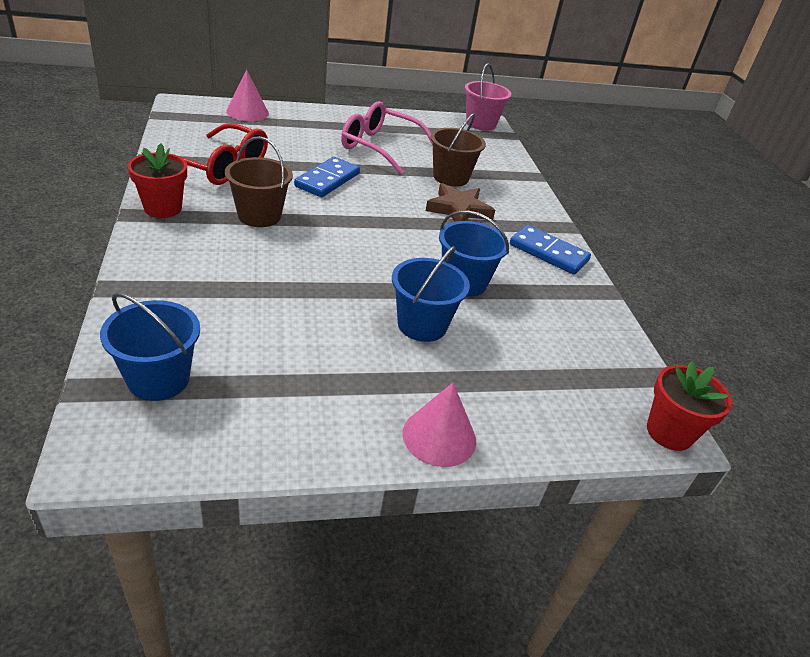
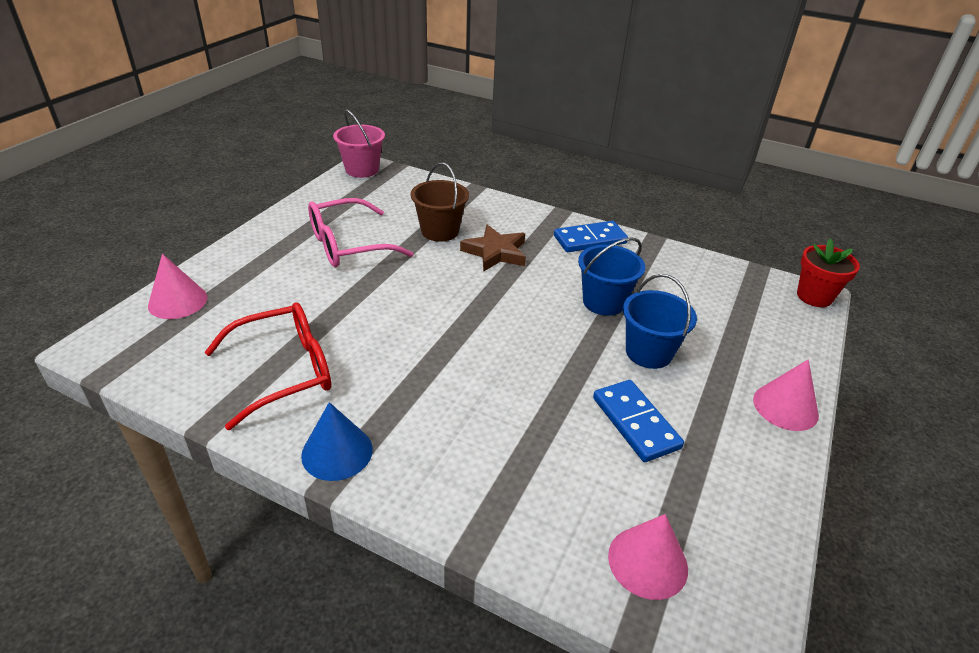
camera: 50 degrees left, 0 degrees up
(158, 379) = (647, 562): blue bucket -> pink cone
(163, 208) = (337, 452): red flower pot -> blue cone
(259, 215) = (411, 380): brown bucket -> none
(327, 180) = (381, 306): blue domino -> blue domino (635, 423)

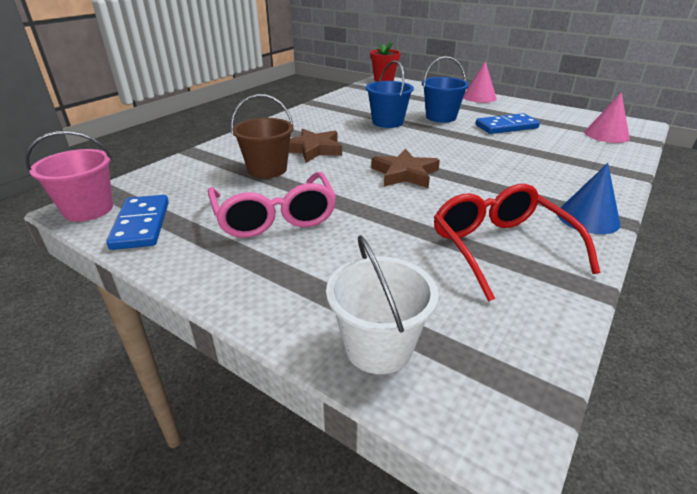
camera: 80 degrees left, 5 degrees down
(178, 301) = (378, 347): pink cone -> white bucket
(441, 315) = (405, 174): none -> brown star
(590, 239) = (306, 118): blue domino -> blue domino (141, 225)

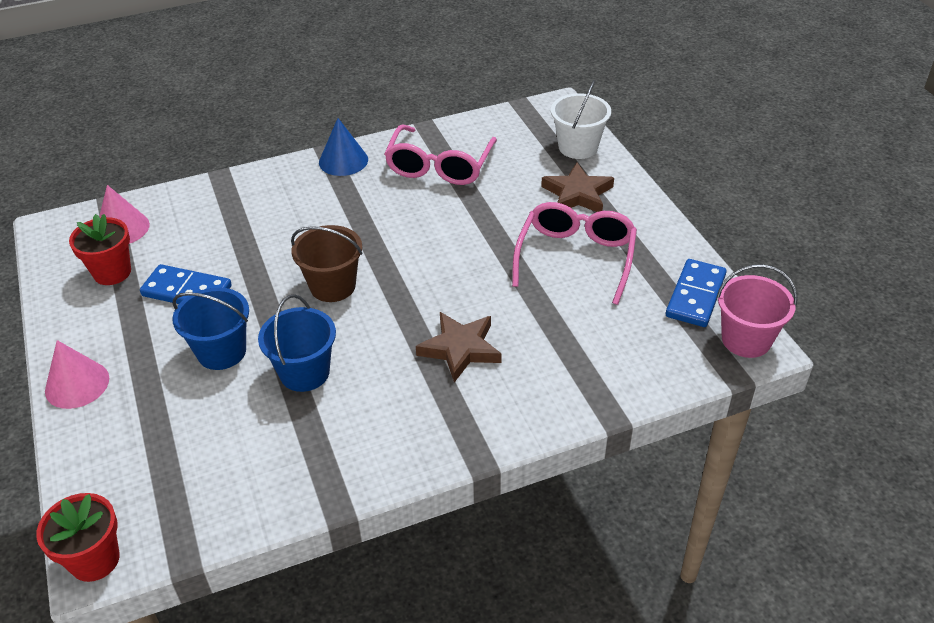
camera: 145 degrees left, 10 degrees up
(267, 169) = (541, 331): brown bucket -> brown bucket (333, 286)
(405, 174) = (410, 262): brown star -> brown star (577, 194)
(500, 247) = (439, 166): red glasses -> pink glasses
(559, 121) = (112, 272): none -> red flower pot

